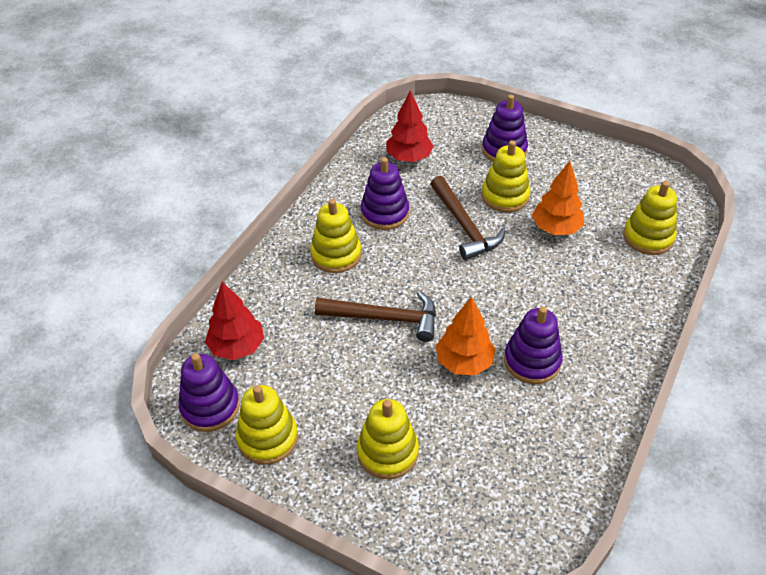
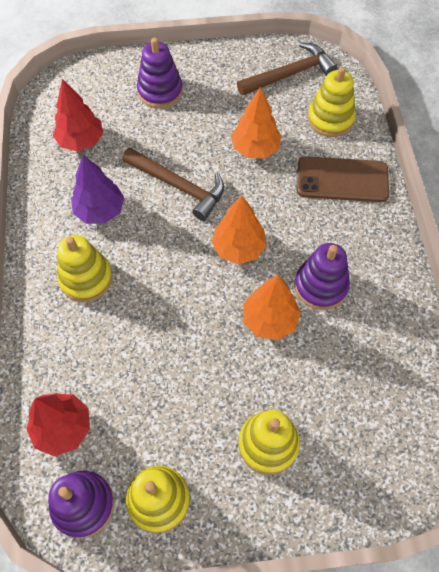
camera: 35 degrees left, 15 degrees up
(385, 213) = (100, 211): purple stacking toy -> purple tree
(385, 318) = (175, 317): brown hammer -> brown hammer (290, 74)
(480, 295) = (238, 248): none -> orange tree
(505, 196) = (192, 138): yellow stacking toy -> none
(621, 290) = (342, 180): none -> brown phone

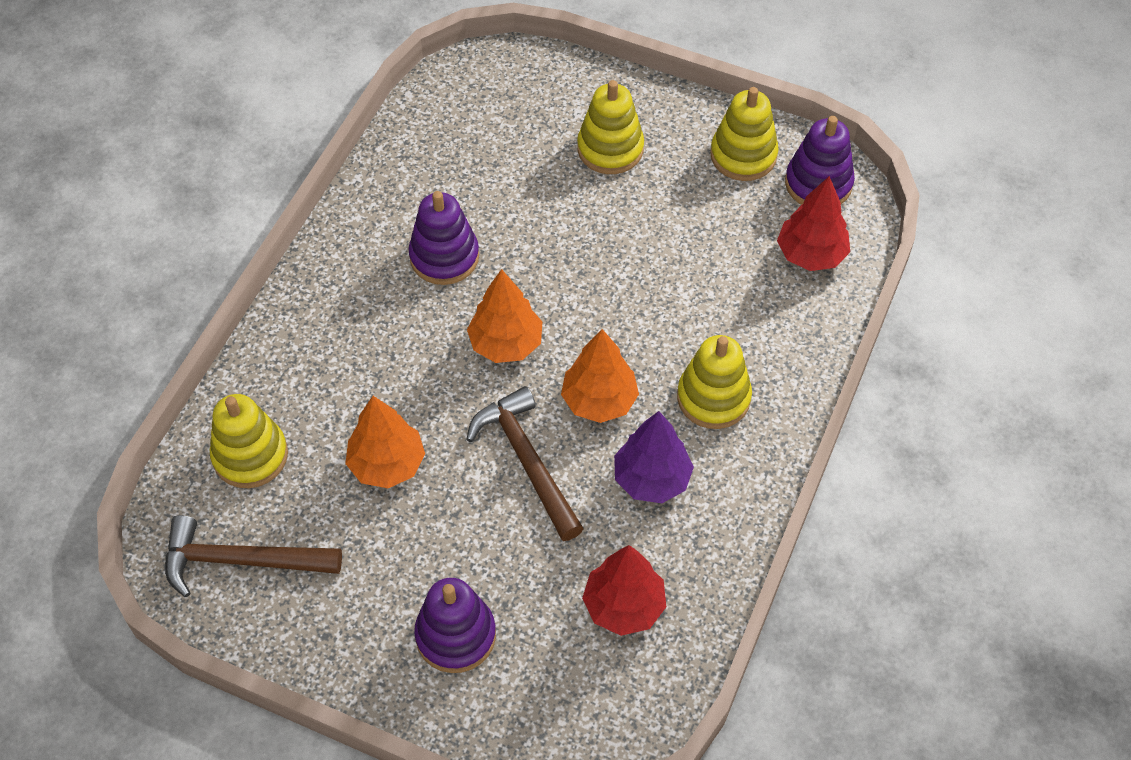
camera: 150 degrees left, 5 degrees down
(269, 319) = (527, 251): orange tree -> orange tree (599, 401)
(342, 180) = (312, 363): brown phone -> none

